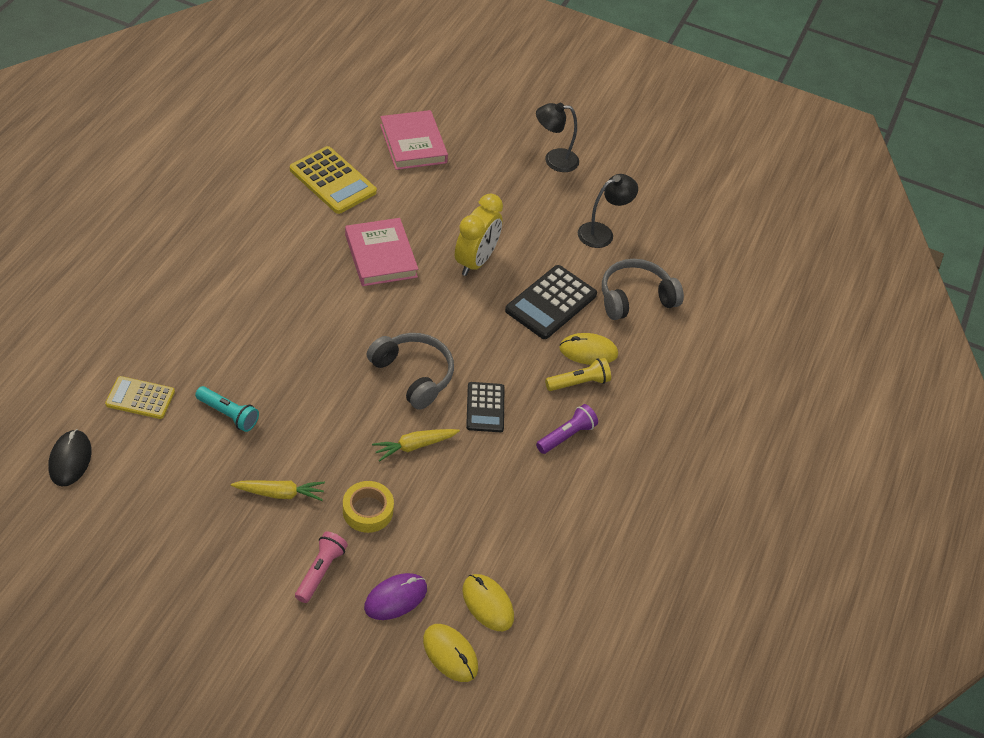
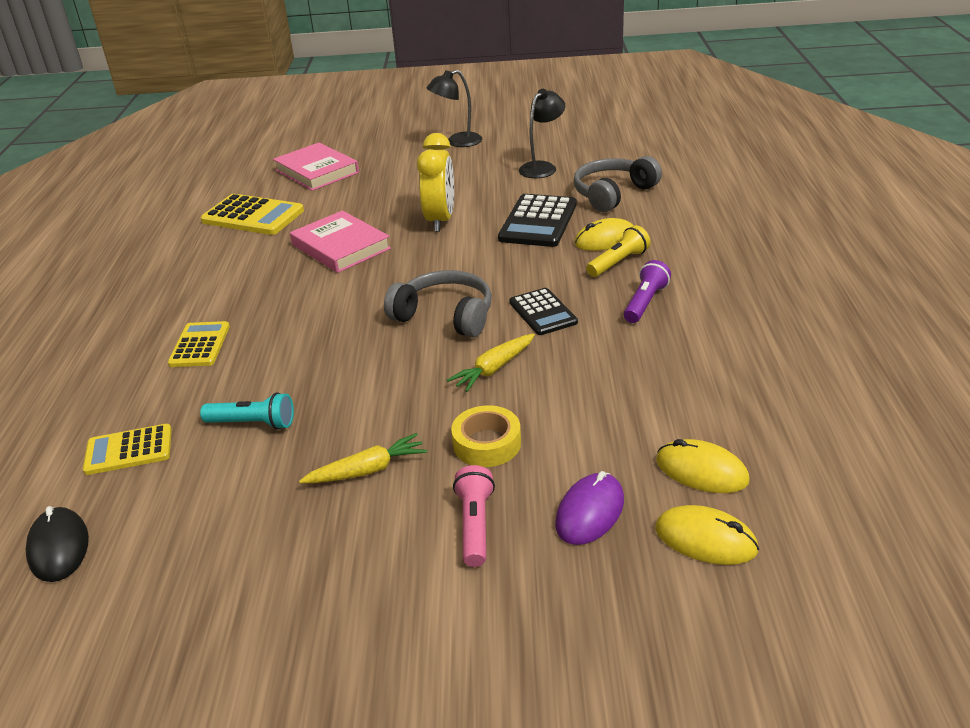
camera: 15 degrees left, 15 degrees down
(227, 317) = (200, 345): none -> yellow calculator

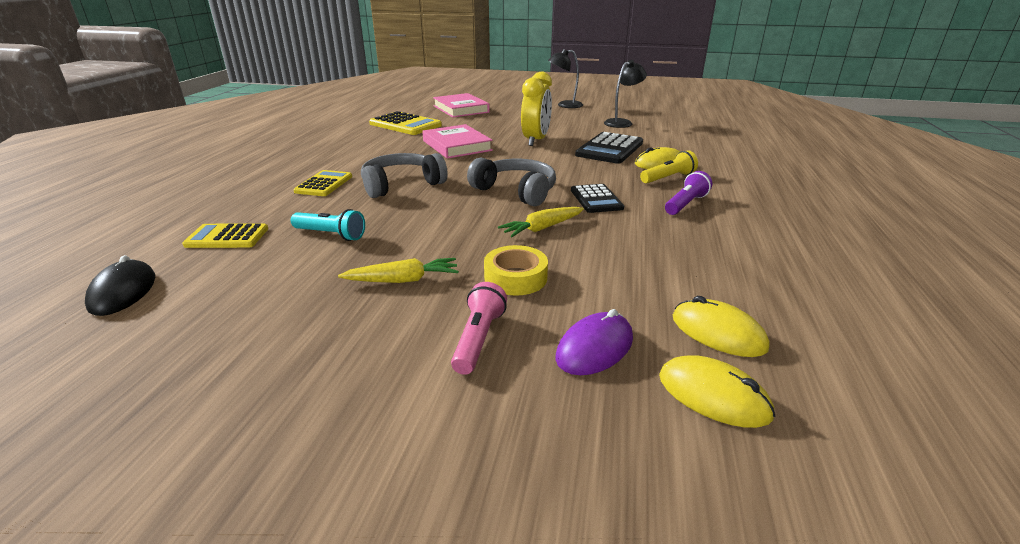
camera: 10 degrees right, 5 degrees down
(613, 194) = (673, 141): grey headphones -> grey headphones (401, 185)

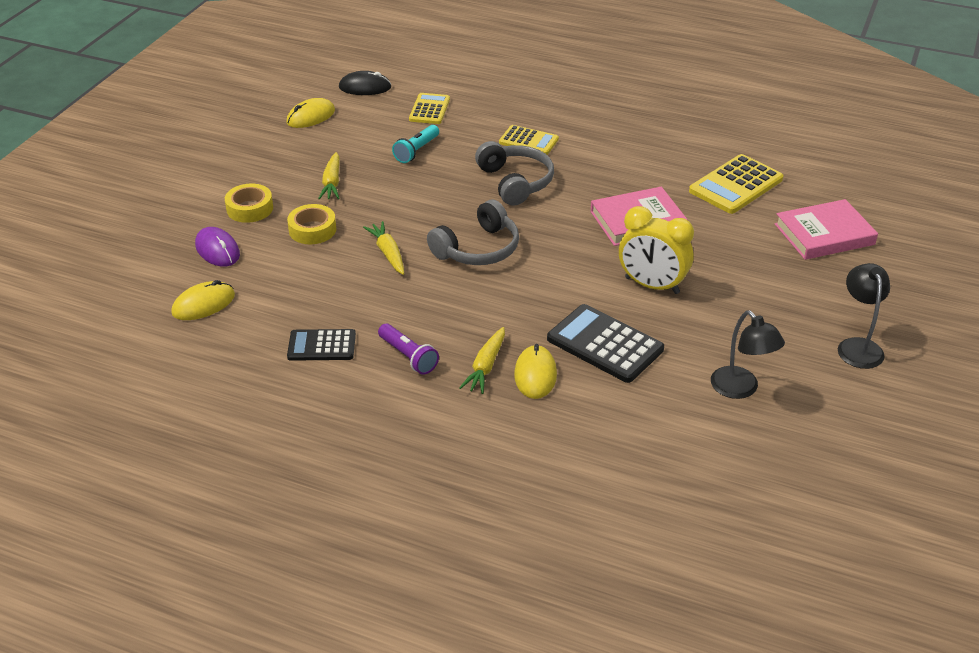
camera: 100 degrees right, 10 degrees up
(478, 339) = (250, 209): pink flashlight -> yellow tape
(596, 199) = (441, 297): black calculator -> black calculator (321, 346)
(668, 178) = (485, 367): yellow flashlight -> yellow carrot
(713, 395) = (154, 283): yellow mouse -> yellow mouse (311, 116)

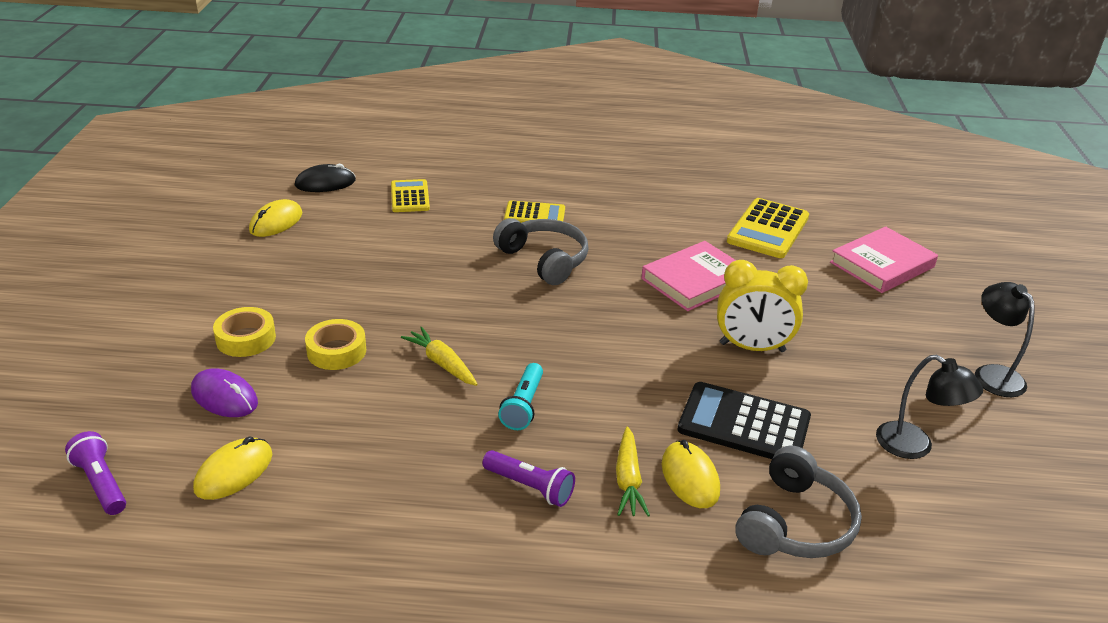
camera: 20 degrees left, 5 degrees down
(114, 294) = (101, 483): none -> purple flashlight
(321, 346) = (415, 496): black calculator -> none
(332, 183) = (335, 292): yellow carrot -> none
(416, 151) = (417, 242): turquoise flashlight -> turquoise flashlight (523, 406)
(478, 249) = (543, 340): grey headphones -> grey headphones (794, 523)

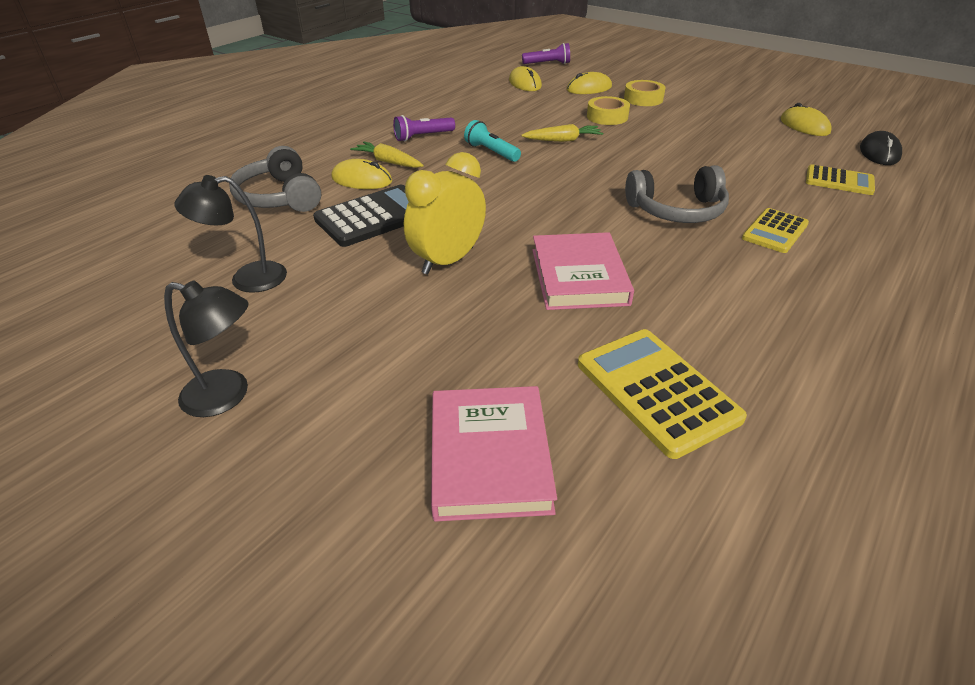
camera: 125 degrees right, 5 degrees up
(224, 397) = (589, 88): purple mouse -> yellow mouse

